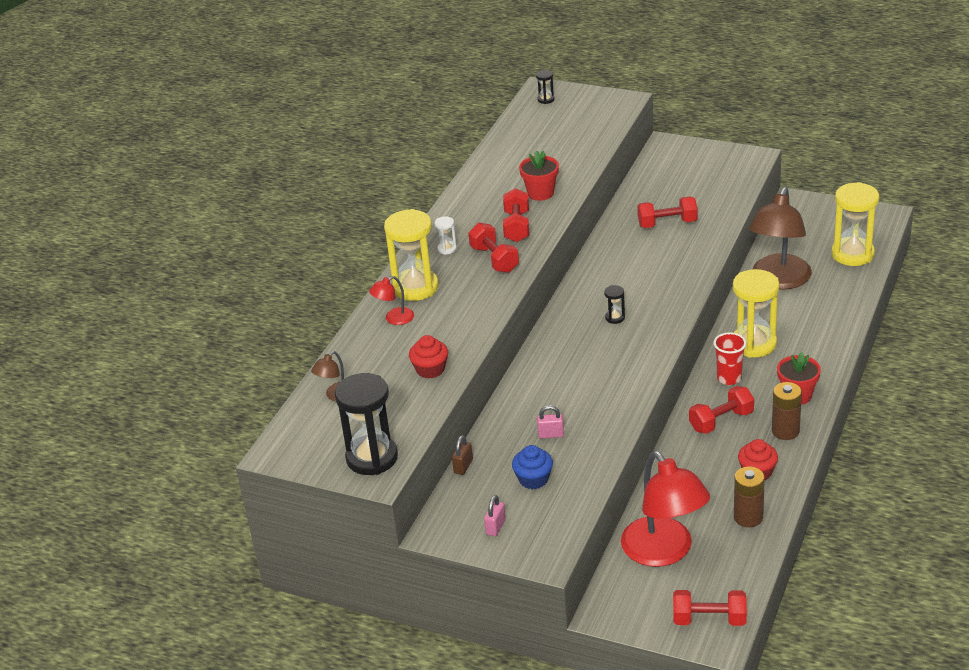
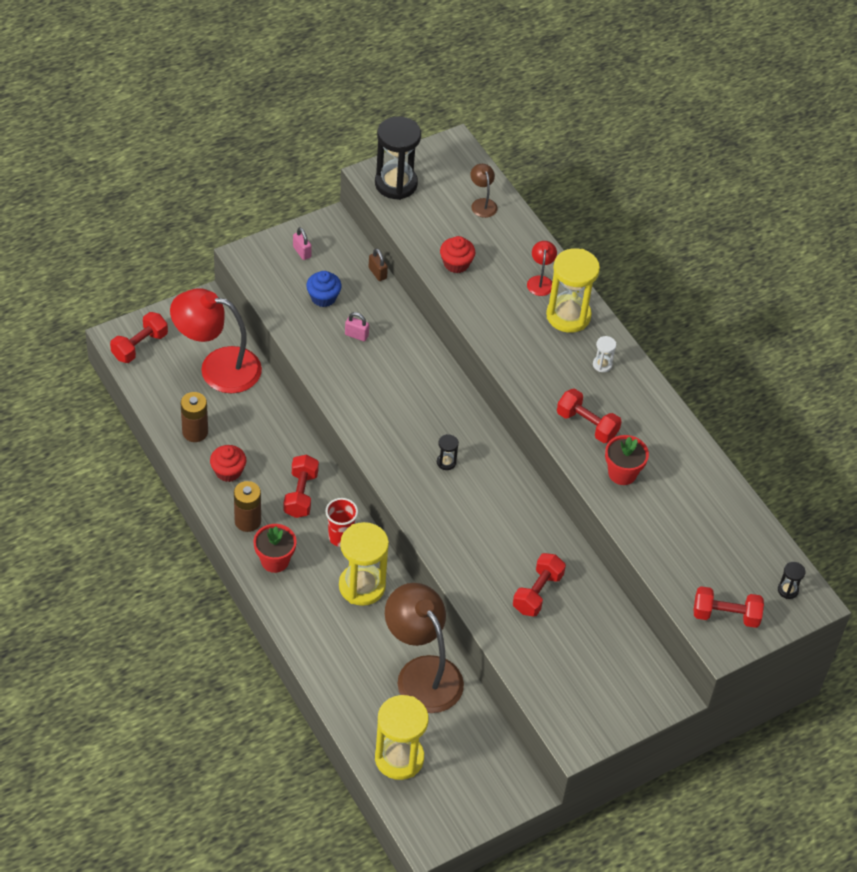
camera: 120 degrees right, 15 degrees up
(494, 259) = (555, 382): red dumbbell -> red dumbbell (725, 615)
(551, 434) = (356, 335): pink padlock -> pink padlock turned 75 degrees clockwise

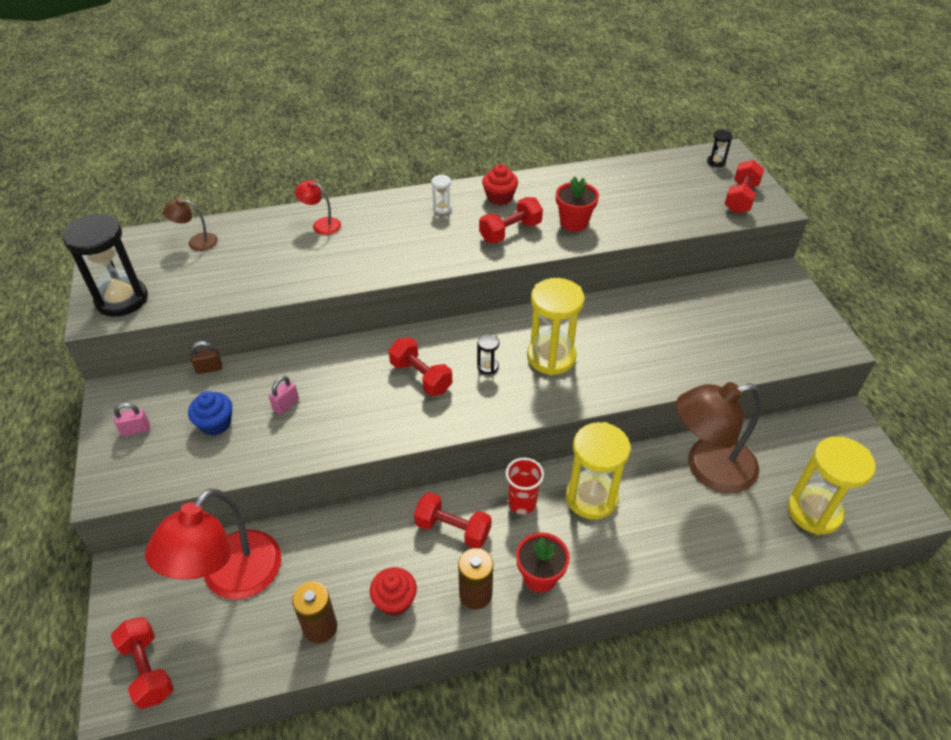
camera: 70 degrees left, 5 degrees down
(456, 264) = (264, 277): red cupcake -> red cupcake (499, 197)
(537, 593) = (663, 334): red dumbbell -> red dumbbell (421, 377)
(568, 316) = (373, 216): yellow hourglass -> yellow hourglass (551, 357)

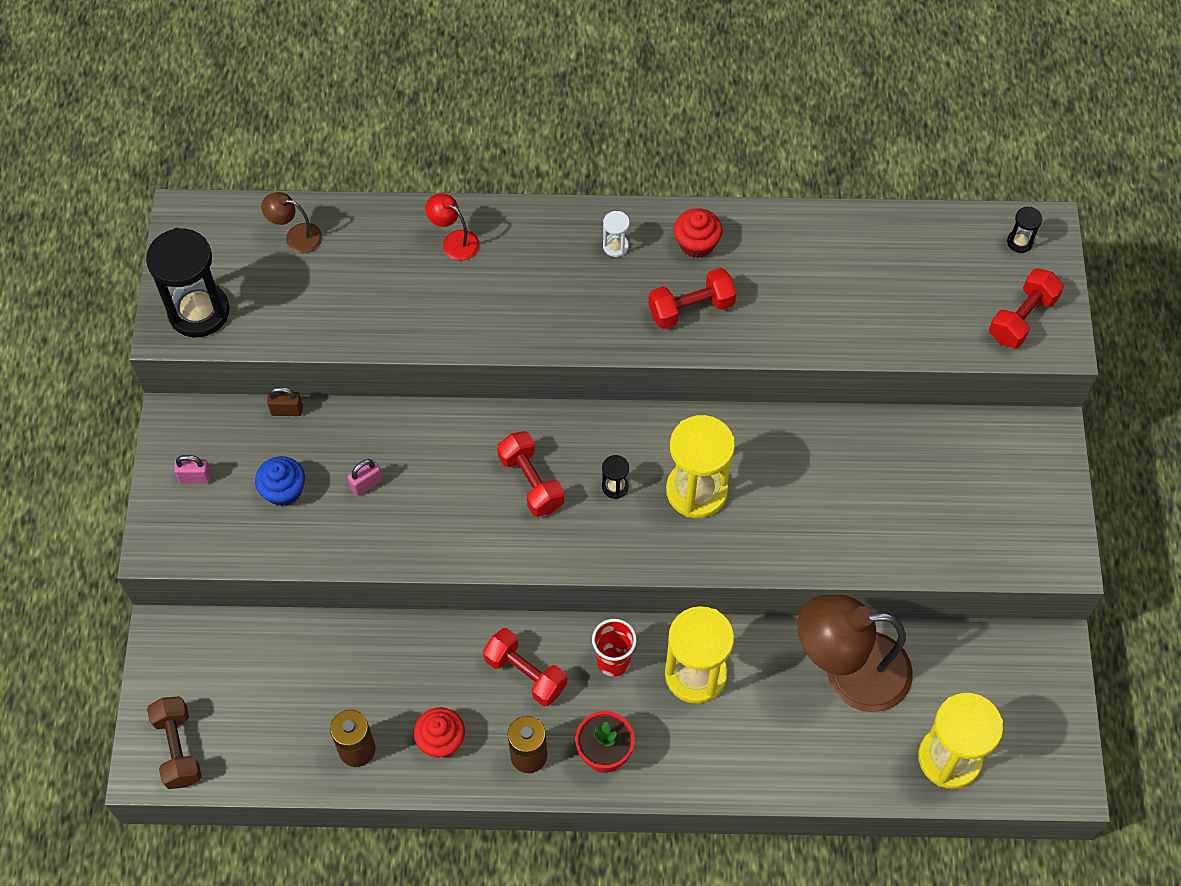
camera: 15 degrees right, 15 degrees up
(148, 669) = (178, 748): red dumbbell -> brown dumbbell
(231, 579) = (274, 671): red lamp -> none
(574, 223) = (779, 311): red flower pot -> none

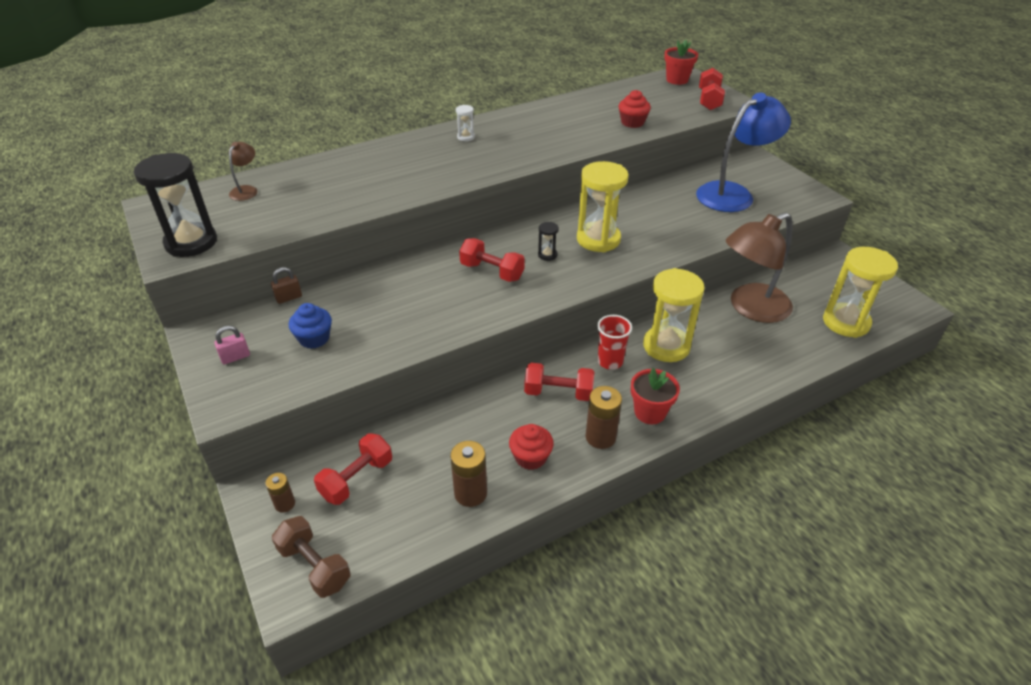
camera: 30 degrees left, 20 degrees down
(182, 664) = (285, 504): none -> brown battery
(296, 236) = (246, 190): brown lamp -> brown lamp turned 120 degrees clockwise
(366, 484) = (376, 313): pink padlock -> none
(454, 241) = (361, 162): red lamp -> none
(691, 309) = (533, 145): red dumbbell -> red dumbbell (357, 479)
(696, 243) = (512, 124): red cupcake -> red cupcake (632, 122)
(947, 493) = (733, 193): none -> blue lamp
(1019, 242) = (677, 80): black hourglass -> red flower pot

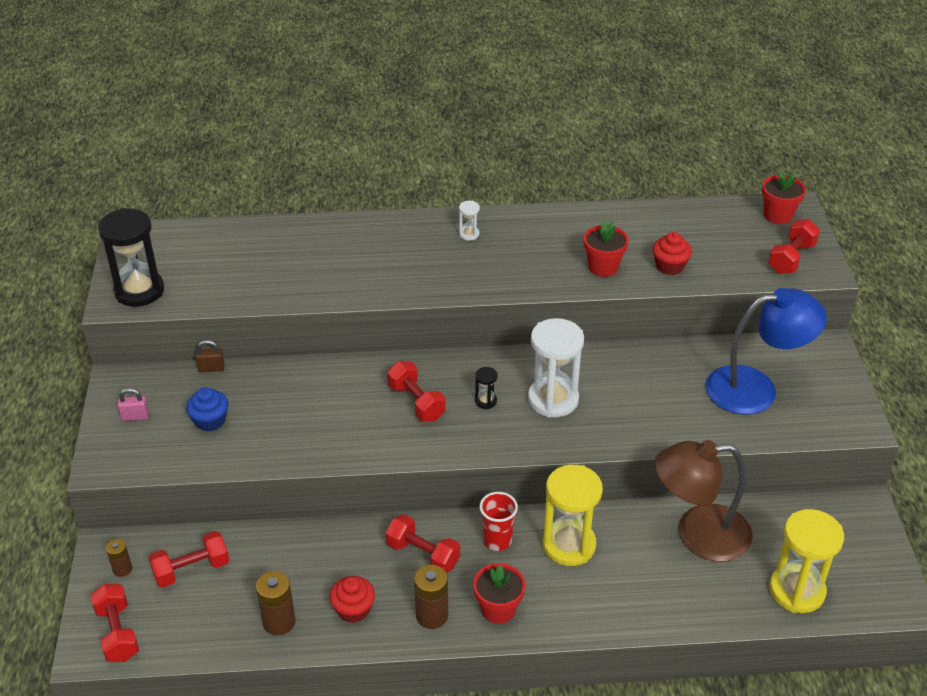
camera: 25 degrees right, 0 degrees up
(246, 190) = (217, 242): brown lamp -> none
(315, 566) = (118, 633): brown dumbbell -> red dumbbell
(586, 134) = (603, 267): none -> red flower pot
(598, 239) = (553, 399): yellow hourglass -> white hourglass

